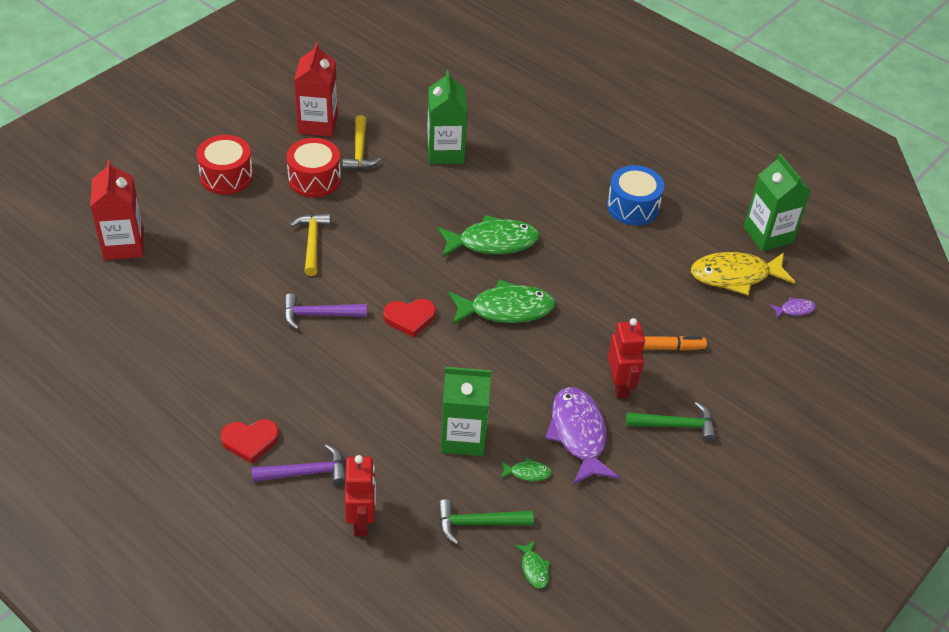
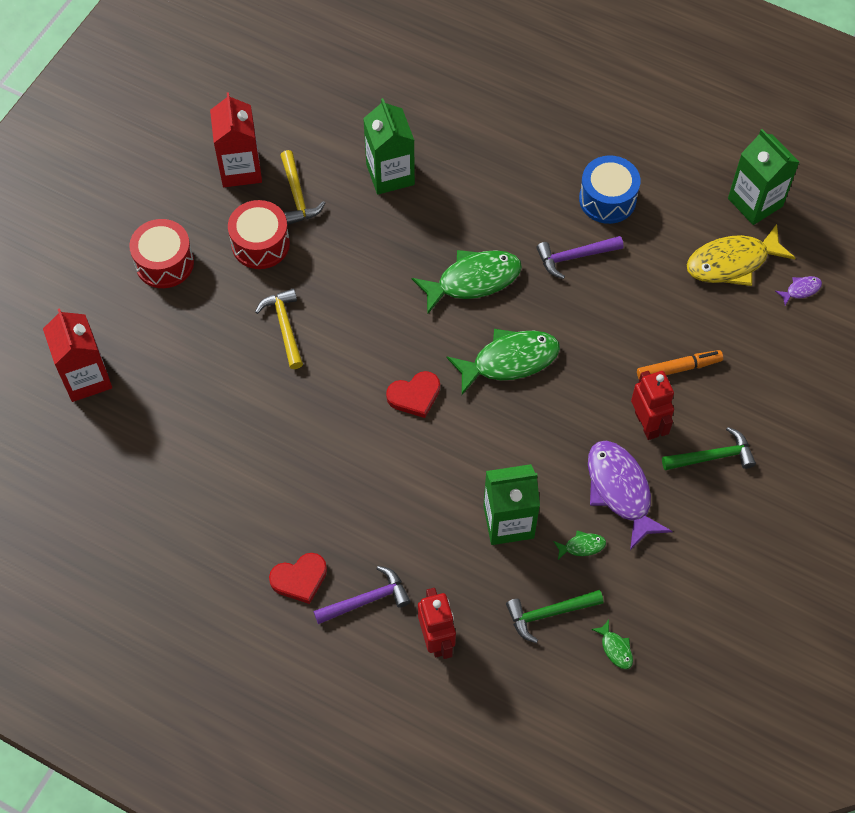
camera: 10 degrees left, 15 degrees up
(318, 315) = (320, 414): purple hammer -> purple hammer (574, 257)

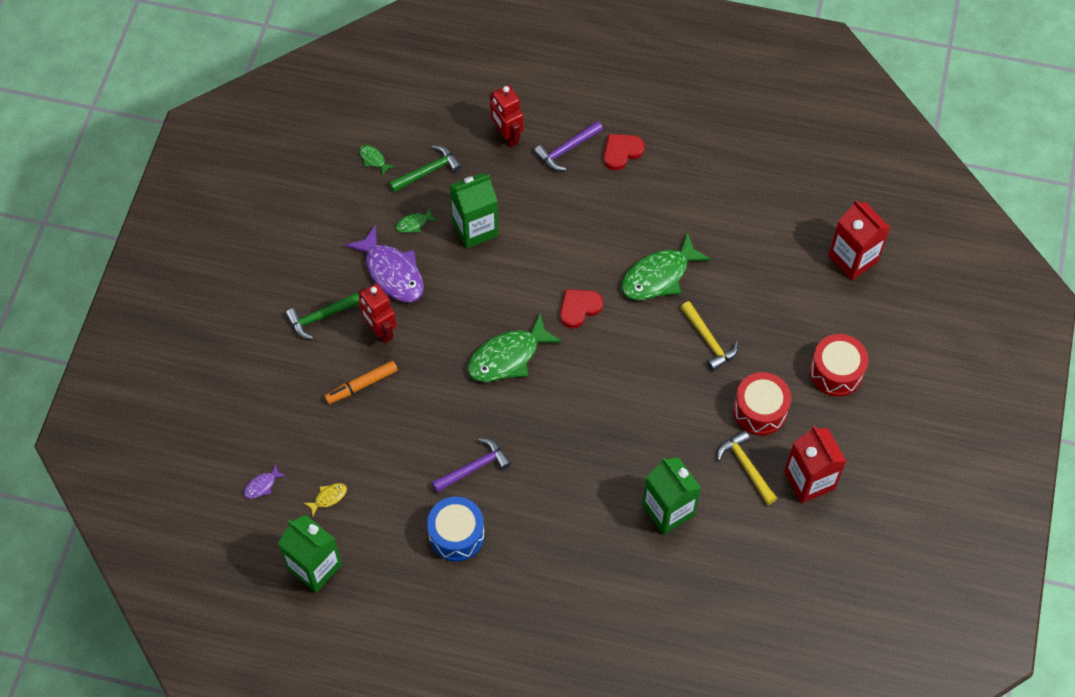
camera: 165 degrees right, 0 degrees up
(473, 280) = (559, 422): green fish -> green fish (659, 276)
(732, 262) = (328, 497): yellow fish -> yellow fish, size x0.44

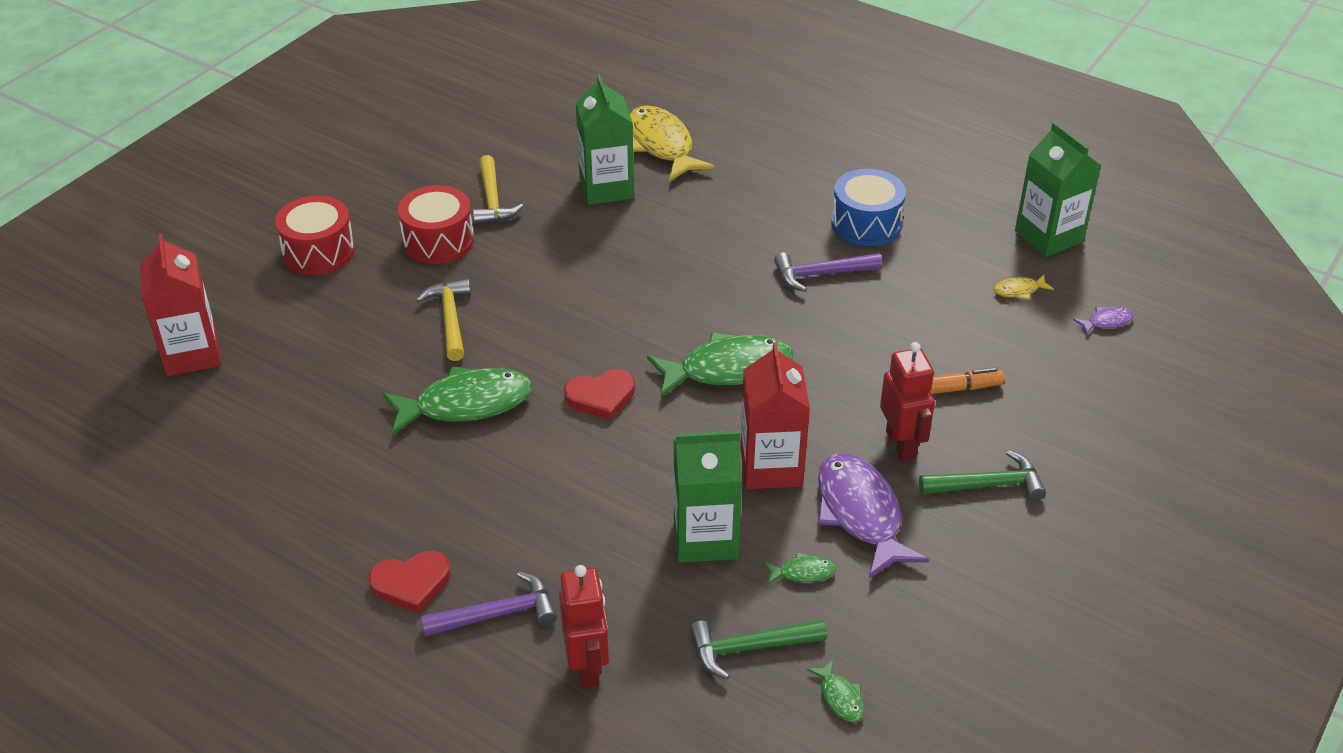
camera: 160 degrees left, 20 degrees down
(648, 578) = (661, 145): none -> yellow fish
(809, 480) = (430, 174): red carton -> red carton (771, 467)

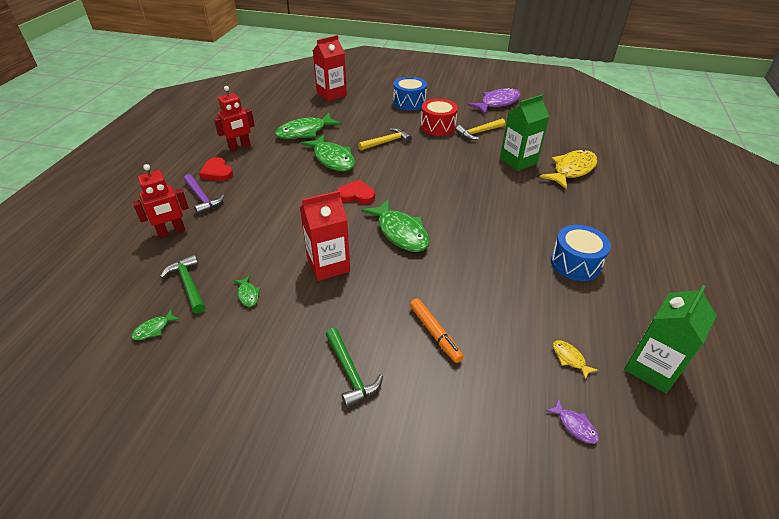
camera: 70 degrees right, 0 degrees up
(319, 252) = (409, 102): red drum -> blue drum
(334, 425) = (305, 132): none -> green fish
(601, 397) = (356, 195): red heart -> red heart turned 135 degrees clockwise
(705, 538) = (266, 251): green carton -> none
(821, 274) = (509, 252): purple hammer -> none
(860, 514) = (302, 311): purple fish -> purple fish (497, 103)
(901, 445) = (371, 319): red robot -> red robot (239, 147)

